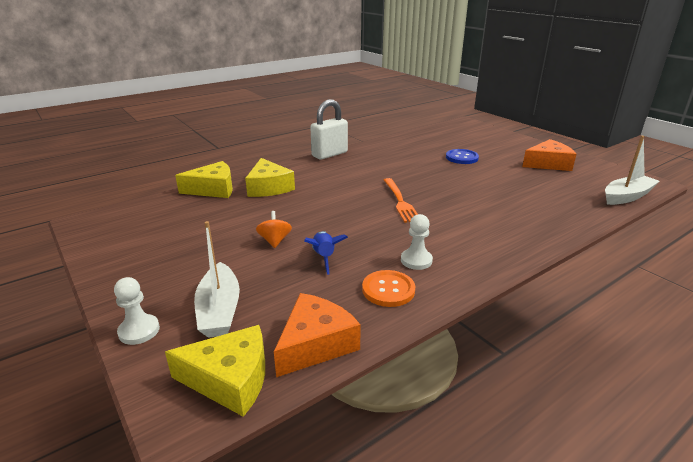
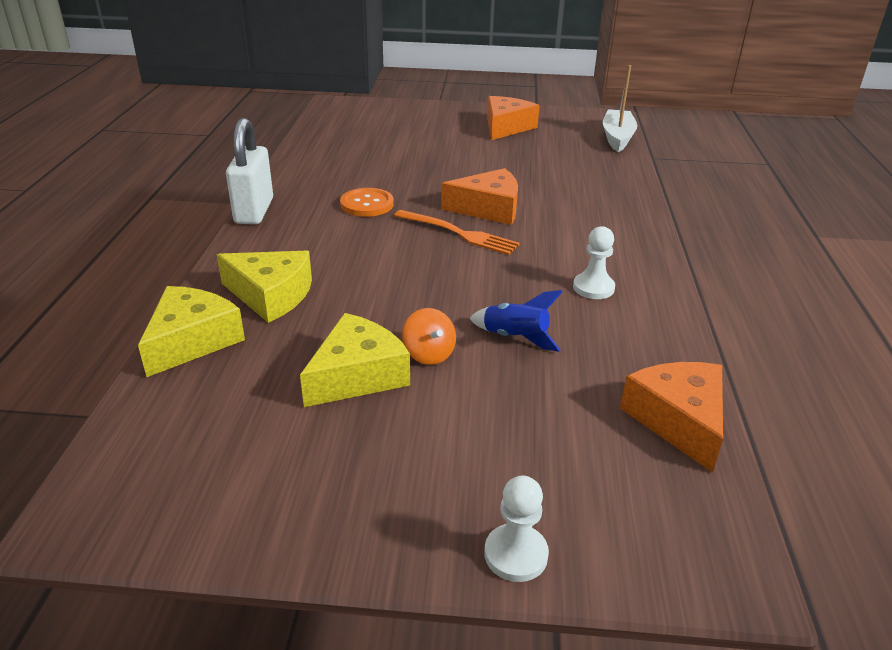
camera: 50 degrees left, 5 degrees up
(219, 310) = (542, 464): white boat -> none
(230, 379) = (689, 508): yellow cheese -> yellow cheese (357, 375)
(275, 241) = (429, 354): orange spinning top -> orange spinning top turned 150 degrees counterclockwise
(388, 290) = (628, 330): orange button -> orange button (367, 204)
(442, 198) = (488, 209): none -> orange cheese
(461, 158) = (417, 152): blue button -> none

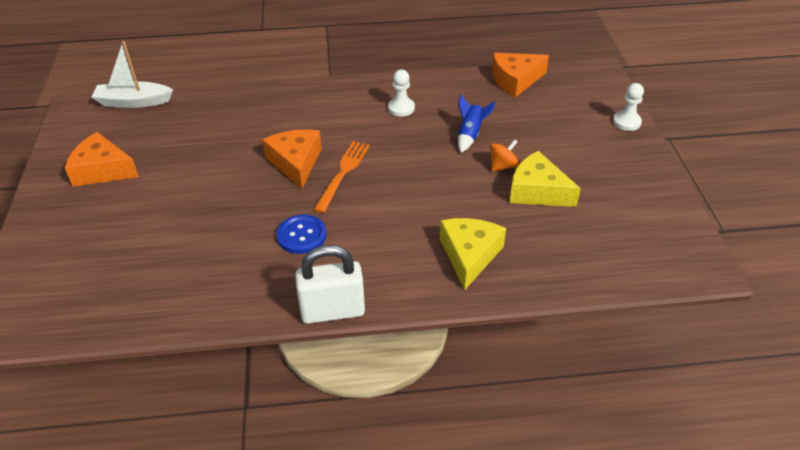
camera: 100 degrees left, 10 degrees up
(192, 341) = (542, 279): yellow cheese -> none
(367, 204) = (301, 235): orange button -> blue button

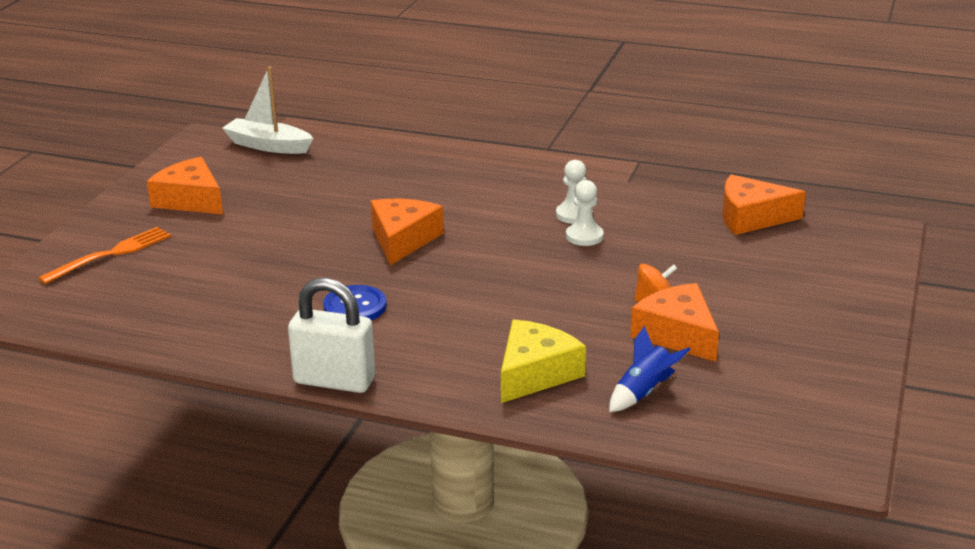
camera: 25 degrees right, 15 degrees down
(343, 173) = (449, 261): orange fork -> orange fork (111, 254)
(470, 135) = (639, 260): blue rocket -> blue rocket (644, 392)
(537, 191) = (677, 334): yellow cheese -> orange cheese
(626, 122) = (871, 293): white pawn -> white pawn (584, 236)

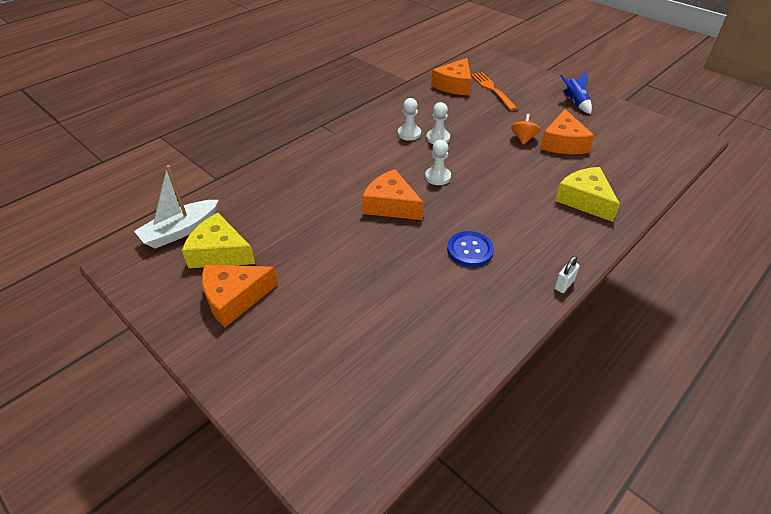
camera: 65 degrees left, 15 degrees up
(111, 254) = (293, 373): orange fork -> orange fork (492, 89)
(250, 173) = (219, 252): none -> yellow cheese
(334, 381) = (564, 284): white padlock -> white padlock, size x0.45
(489, 256) = (437, 177): none -> white pawn
(644, 392) = (617, 171): blue rocket -> blue rocket (575, 103)
(677, 334) = (563, 143): orange cheese -> orange cheese turned 75 degrees counterclockwise

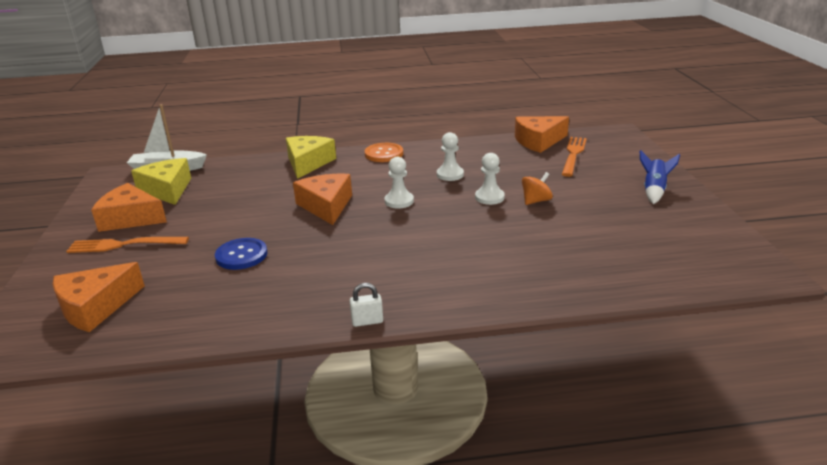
camera: 40 degrees right, 15 degrees down
(276, 327) = (123, 245): none -> orange fork
(360, 137) = (384, 154): none -> orange button
(409, 134) = (429, 164): white pawn -> white pawn (489, 197)
(470, 250) = (332, 260): blue button -> blue button (241, 255)
(563, 143) = (574, 218): orange cheese -> orange cheese (95, 307)
(585, 200) = (511, 270): yellow cheese -> yellow cheese (308, 163)

